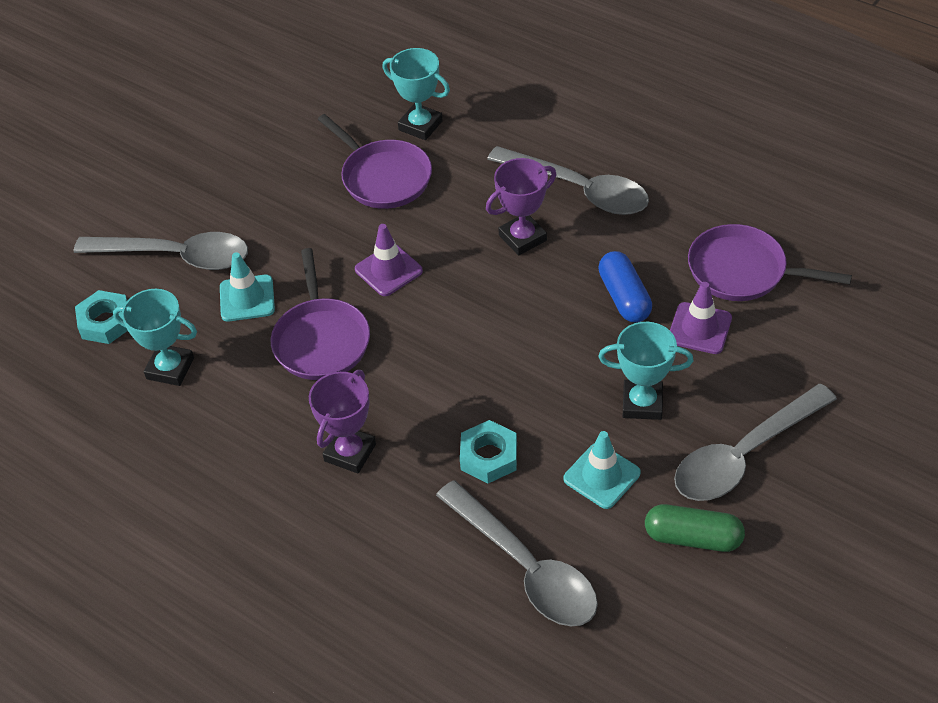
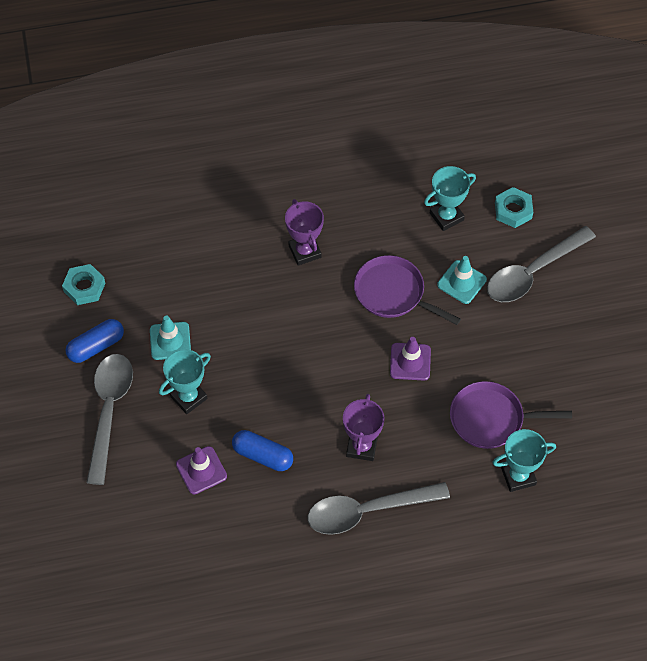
camera: 130 degrees right, 10 degrees up
(489, 456) = (236, 305): turquoise nut -> turquoise nut (84, 287)
(526, 567) = (161, 269): grey spoon -> none
(693, 538) = (96, 346): green capsule -> blue capsule
(743, 271) = (213, 532): purple pan -> none

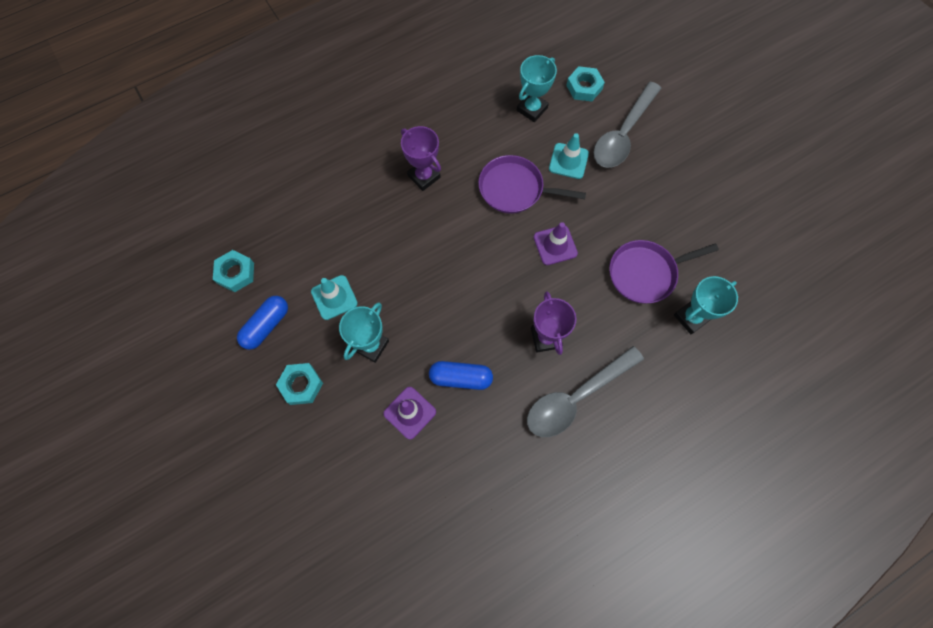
camera: 20 degrees left, 10 degrees up
(109, 411) = (301, 385): grey spoon -> turquoise nut

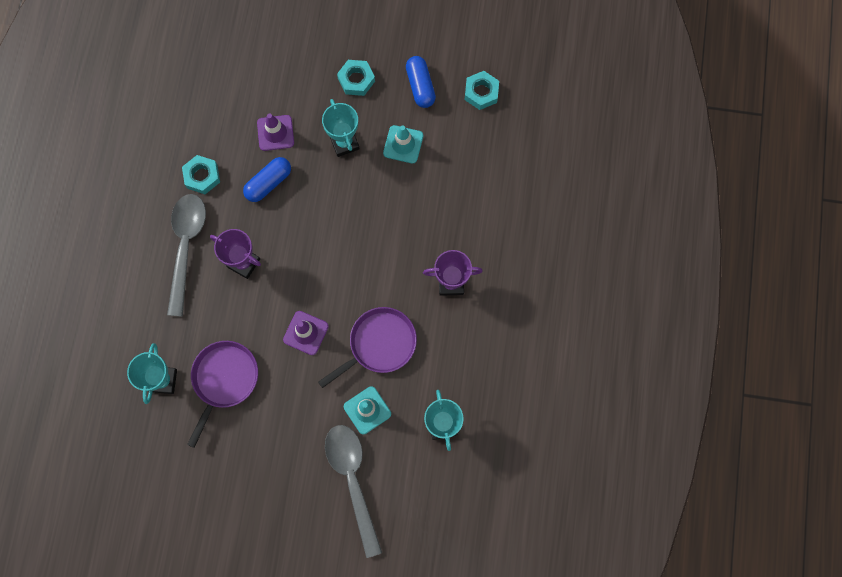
camera: 130 degrees right, 5 degrees up
(584, 87) = (426, 491): turquoise nut -> turquoise nut (202, 176)

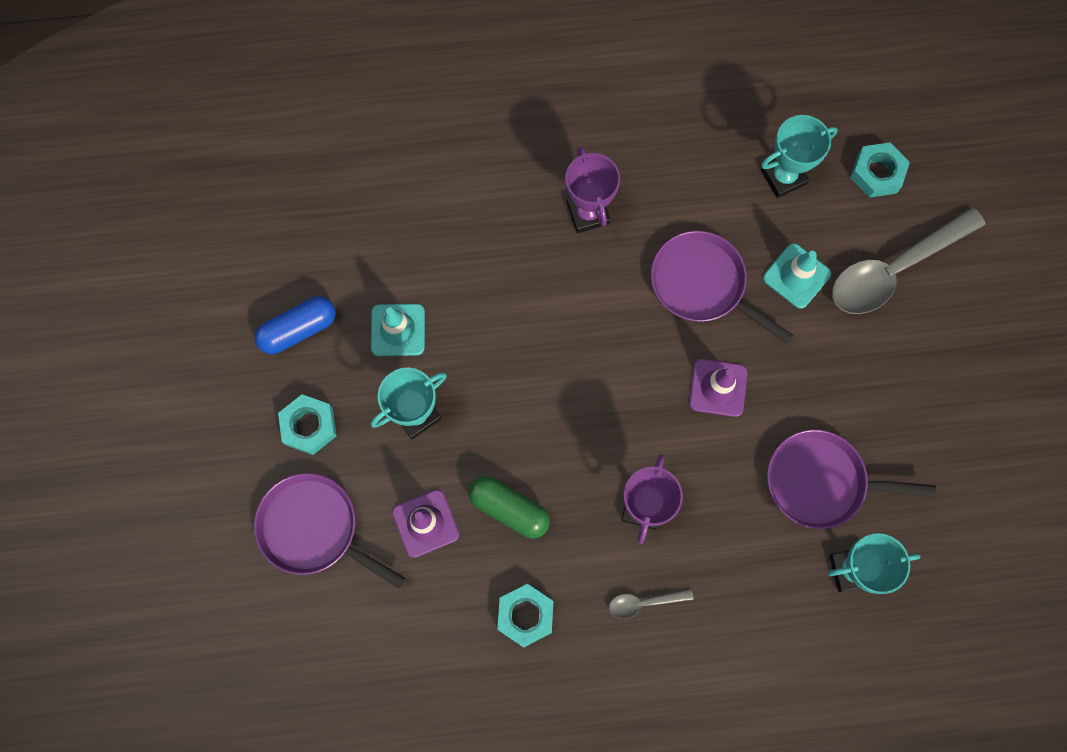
camera: 105 degrees left, 0 degrees up
(186, 247) = (644, 602): grey spoon -> grey spoon, size x0.44
(268, 183) = (509, 509): blue capsule -> green capsule
(292, 70) = (314, 528): none -> purple pan
(481, 92) = (289, 242): turquoise nut -> turquoise nut (877, 173)

